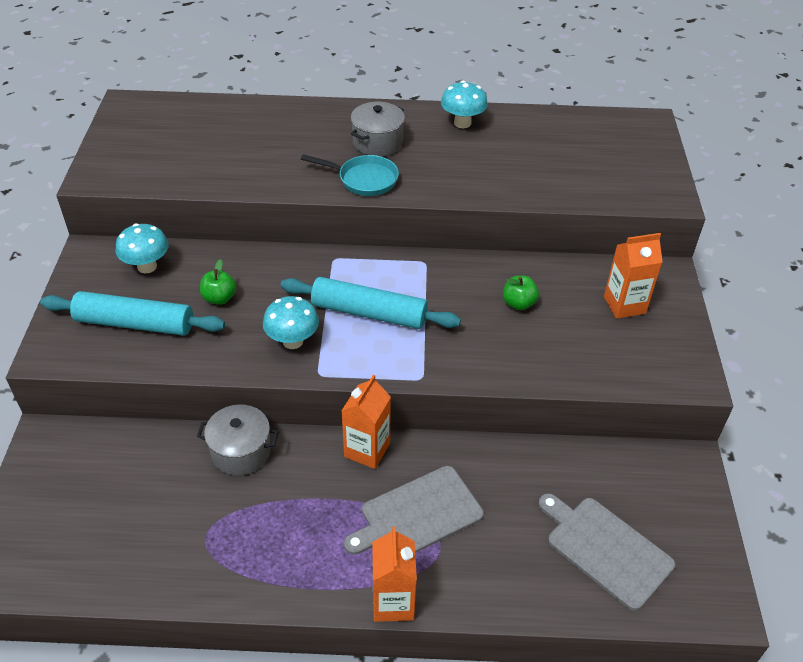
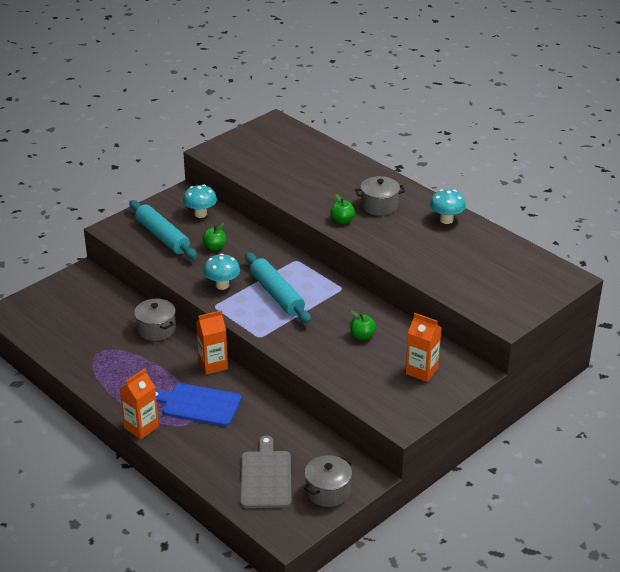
camera: 45 degrees right, 10 degrees down
(364, 179) = (342, 220): turquoise pan -> green apple
(417, 515) = (198, 404): grey cutting board -> blue cutting board
(681, 513) = (328, 491): none -> grey pot

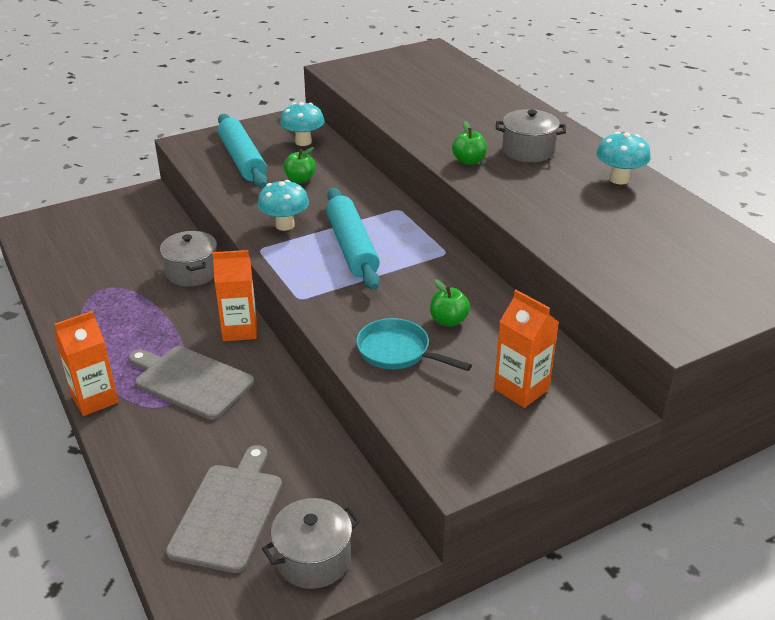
camera: 15 degrees right, 0 degrees up
(198, 404) = (190, 381): blue cutting board -> grey cutting board
(338, 361) = (397, 352): none -> turquoise pan

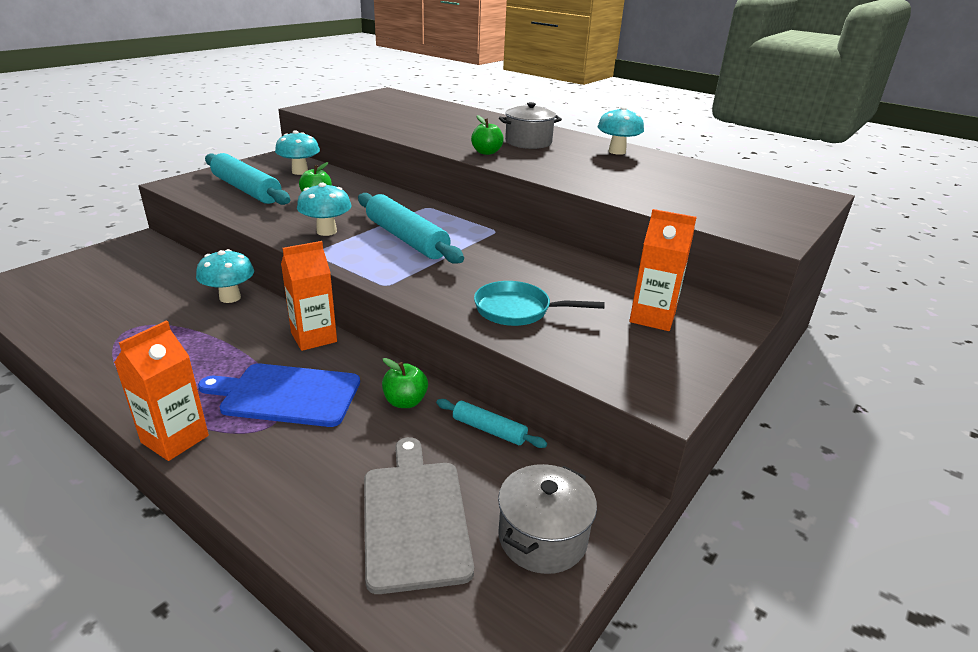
camera: 25 degrees left, 5 degrees down
(190, 381) = (286, 394): grey cutting board -> blue cutting board
(192, 272) = (230, 297): grey pot -> turquoise mushroom
(332, 457) = (489, 430): none -> turquoise rolling pin
(448, 321) = (542, 278): green apple -> green apple (405, 401)

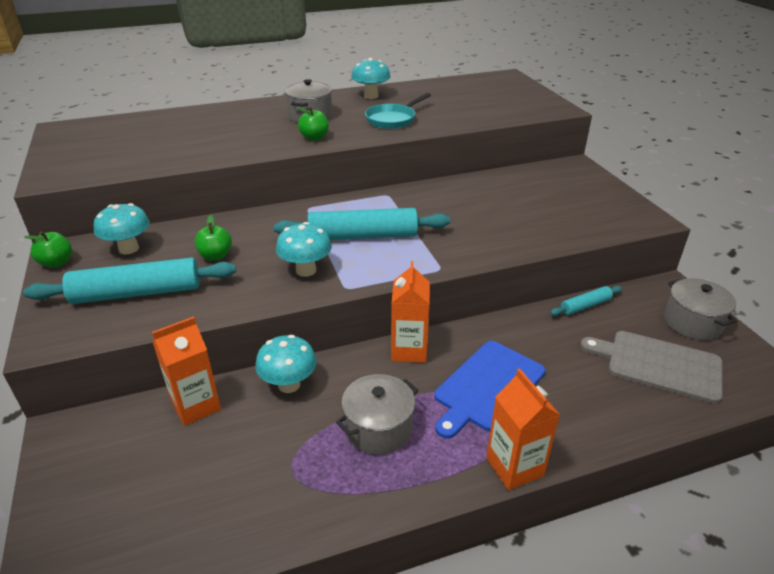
camera: 55 degrees left, 5 degrees up
(196, 352) = (378, 428): none -> grey pot
(405, 401) = (533, 330): green apple -> green apple (57, 263)
(517, 310) = (521, 228): turquoise pan -> turquoise pan (393, 119)
(652, 317) = (561, 188): orange carton -> orange carton (196, 406)

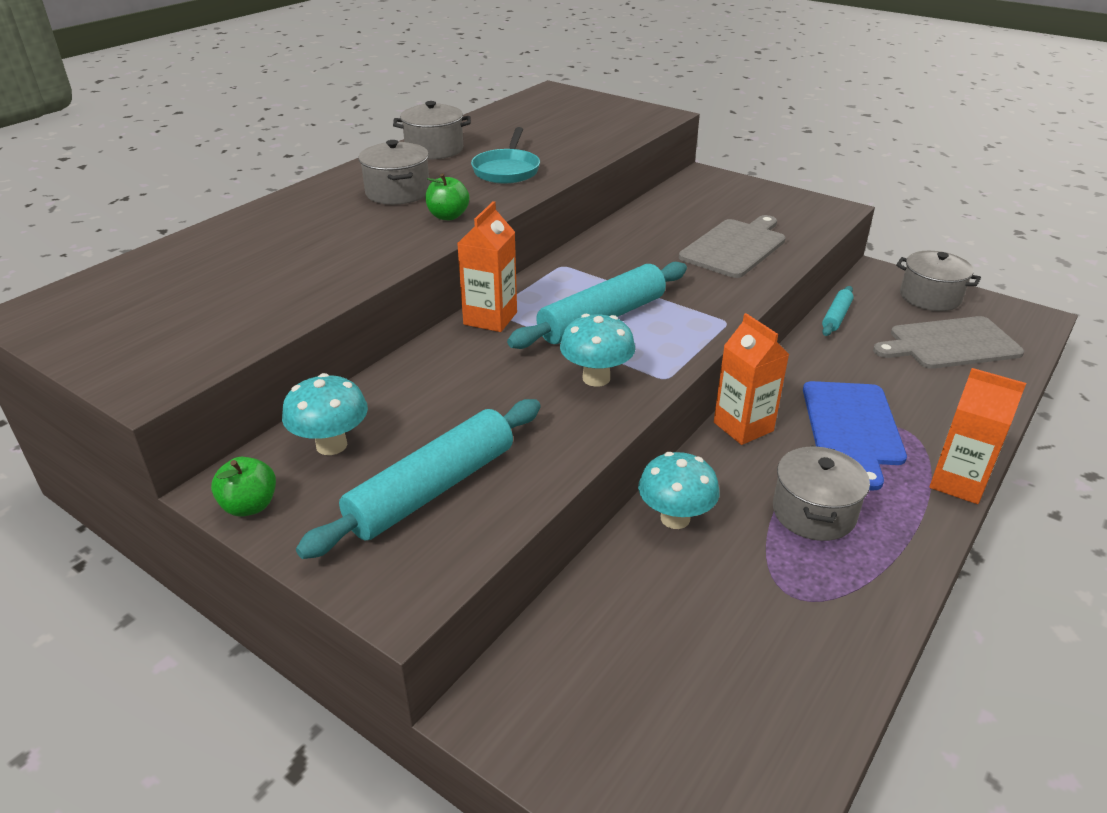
camera: 35 degrees left, 0 degrees up
(196, 406) = (607, 592): orange carton -> orange carton (490, 318)
(216, 256) = (465, 406): green apple -> none
(371, 96) = (434, 149): turquoise mushroom -> grey pot
(523, 221) = (735, 247): none -> grey cutting board

